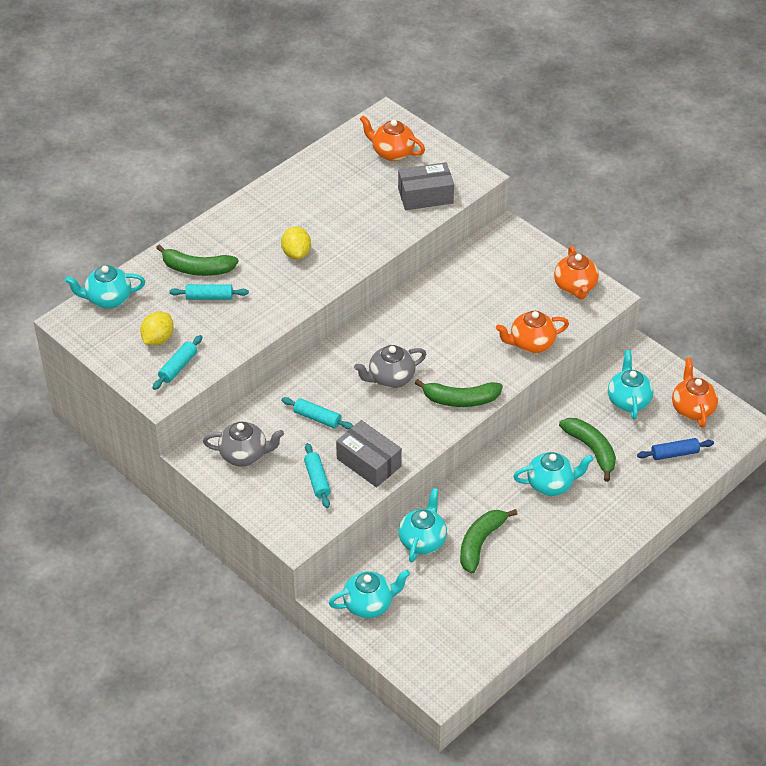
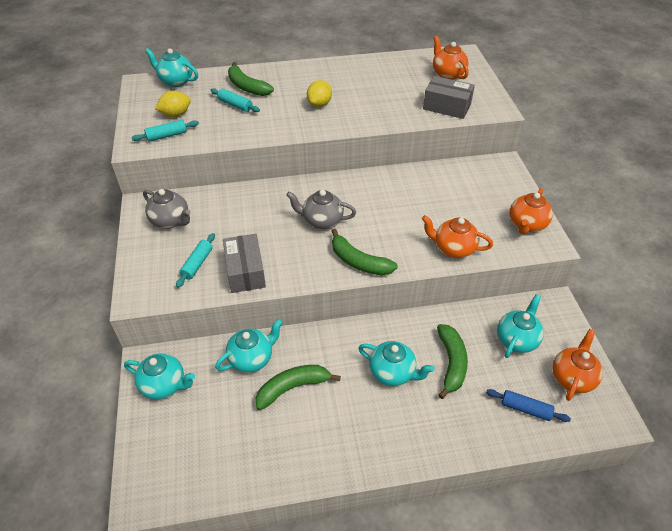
camera: 35 degrees right, 0 degrees up
(317, 418) = (243, 221): turquoise rolling pin -> none

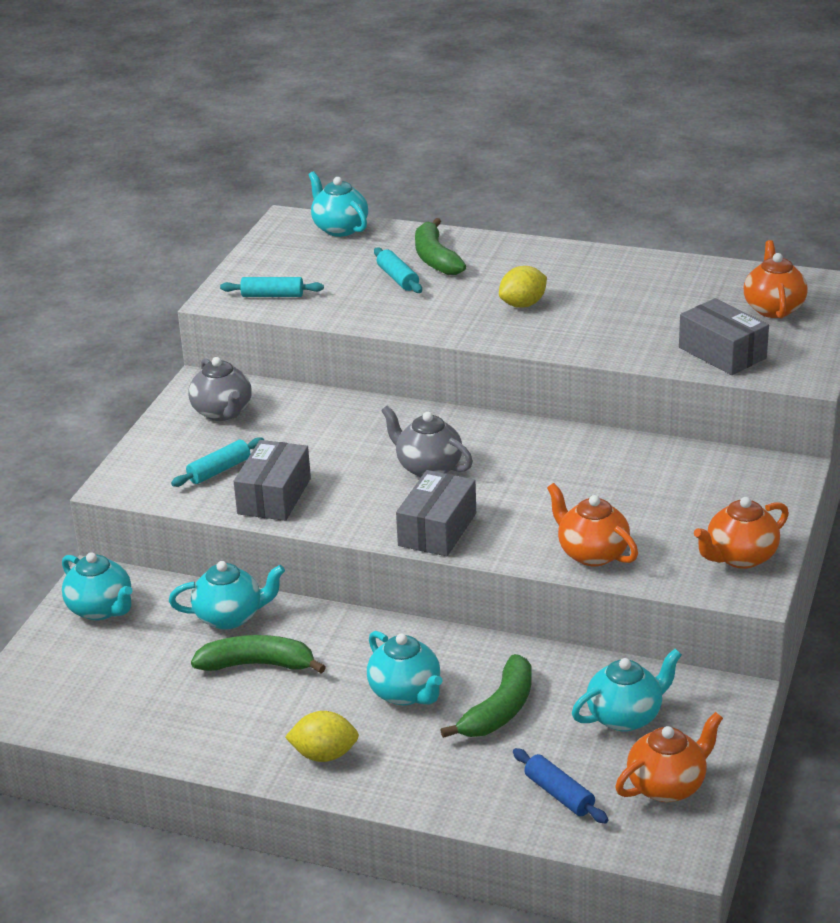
camera: 30 degrees right, 15 degrees down
(175, 114) = (305, 272): yellow lemon -> yellow lemon (324, 755)
(359, 262) = (437, 529): green banana -> grey box

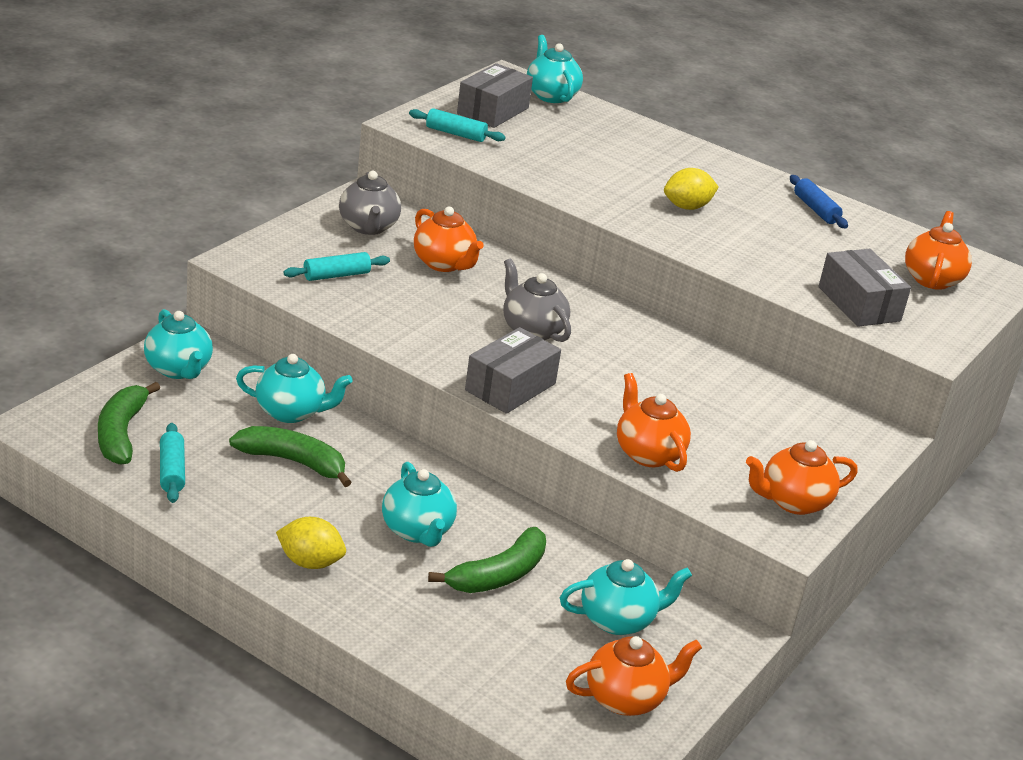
camera: 10 degrees right, 0 degrees up
(274, 496) = (374, 312): grey box -> grey box (493, 111)
(313, 427) = (444, 264): none -> orange teapot
(398, 278) = (581, 152): turquoise rolling pin -> turquoise rolling pin (172, 471)
(435, 258) = (626, 144): green banana -> green banana (121, 433)
(559, 794) = (514, 671): blue rolling pin -> blue rolling pin (815, 209)

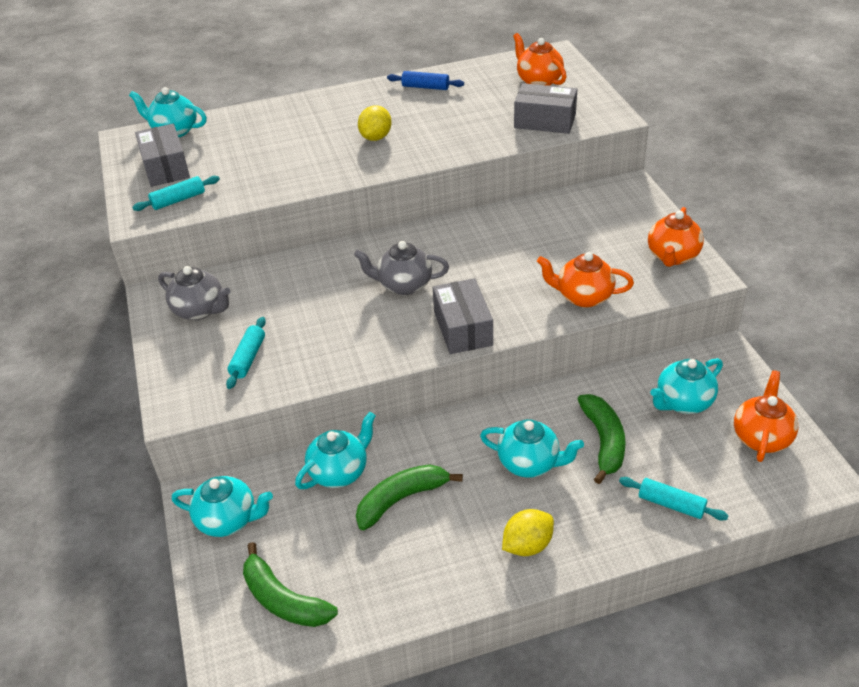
camera: 45 degrees left, 10 degrees up
(172, 471) = (358, 585): turquoise rolling pin -> turquoise rolling pin (671, 504)
(444, 264) = (285, 291): orange teapot -> none
(618, 620) = (683, 402): turquoise teapot -> turquoise teapot turned 150 degrees counterclockwise

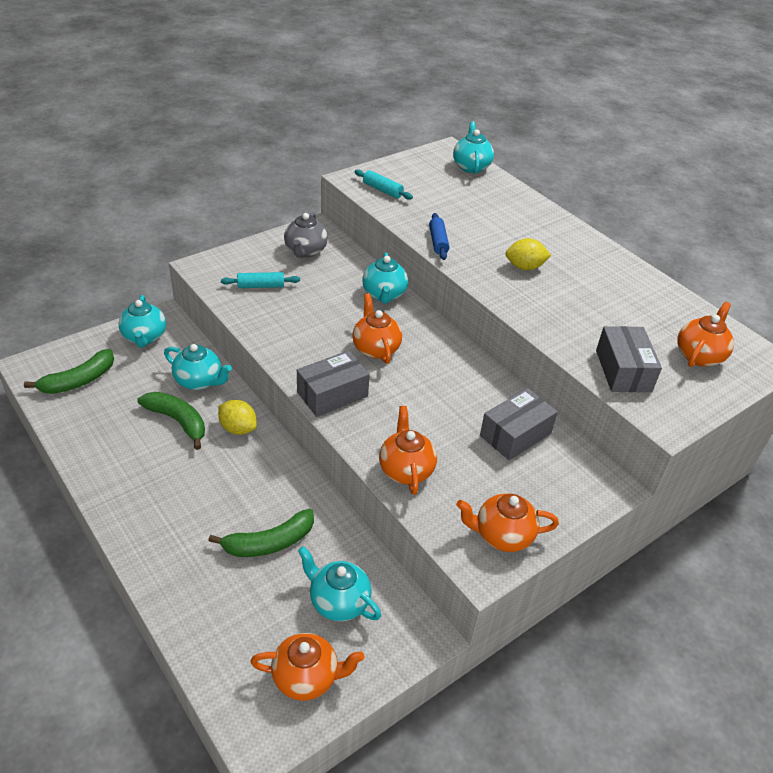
camera: 65 degrees right, 0 degrees up
(166, 167) = (420, 175): grey box -> grey box (515, 434)
(283, 600) = (79, 381): green banana -> green banana turned 150 degrees counterclockwise
(404, 285) = (376, 348): grey teapot -> orange teapot
(425, 87) = (629, 281): blue rolling pin -> blue rolling pin (438, 242)
(527, 545) = (141, 506): yellow lemon -> yellow lemon (238, 428)
(529, 463) = (231, 493): turquoise teapot -> turquoise teapot (384, 295)
(671, 504) = (202, 604): turquoise rolling pin -> none

